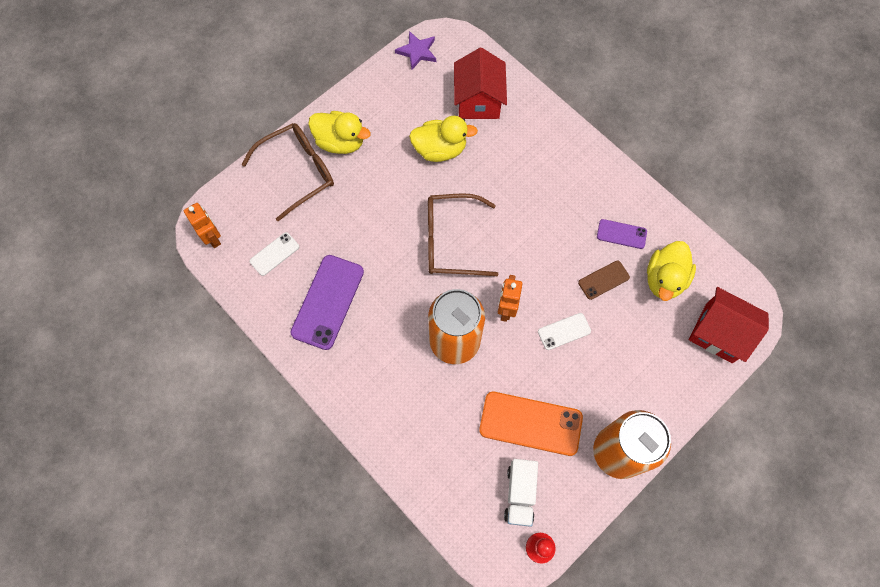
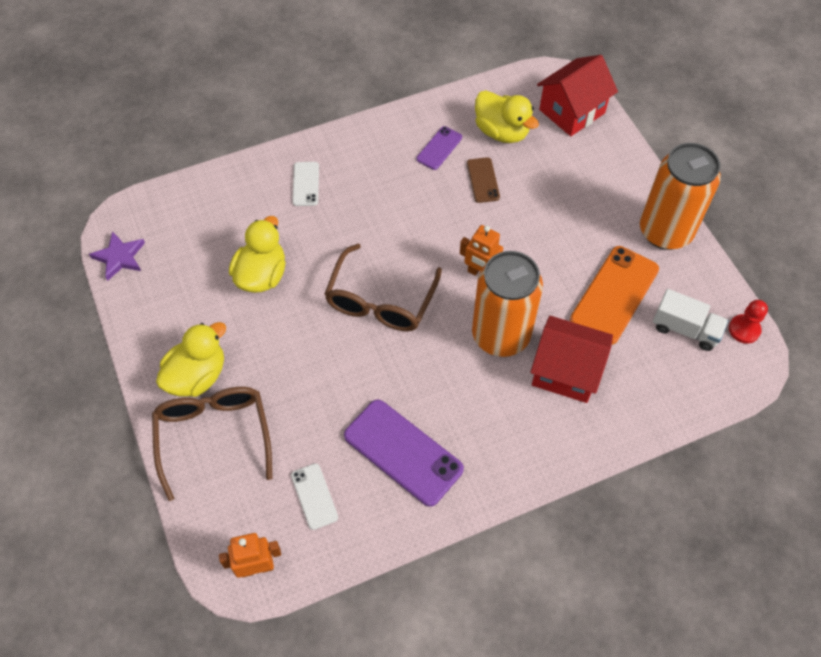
camera: 70 degrees left, 10 degrees down
(478, 100) = (219, 218): red house -> red house (566, 371)
(564, 331) = (525, 232): white phone -> white phone (306, 184)

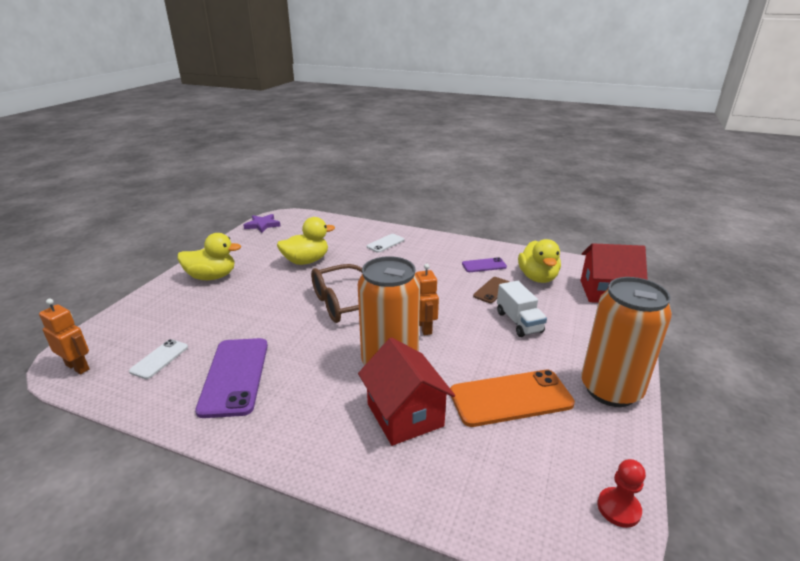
camera: 45 degrees right, 30 degrees down
(214, 436) = (174, 301): brown glasses -> none
(685, 329) = (550, 463): white truck -> white truck (518, 322)

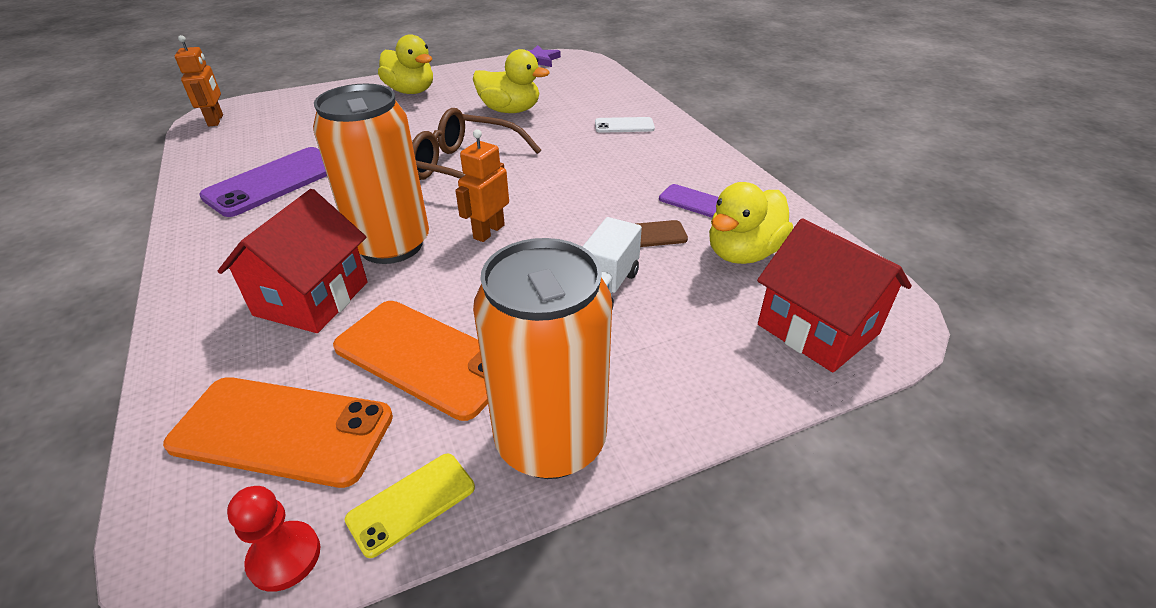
camera: 45 degrees right, 10 degrees up
(159, 359) = (261, 140): white phone -> none
(519, 473) = (282, 431): none -> orange phone
(615, 449) = (411, 503): none -> yellow phone

